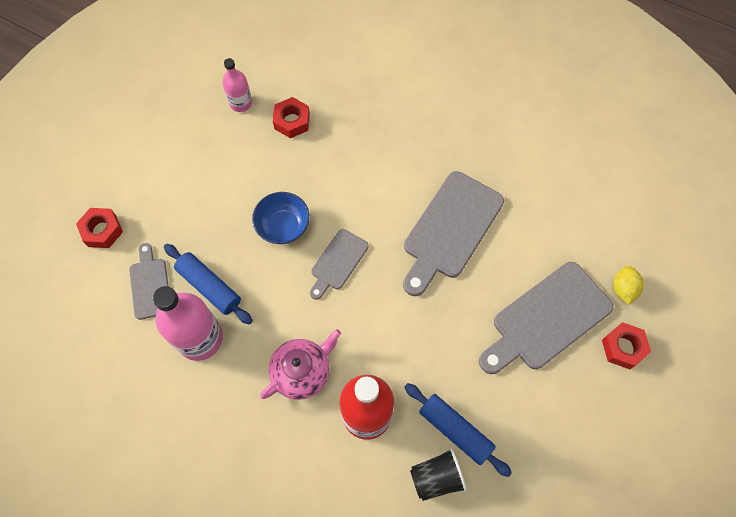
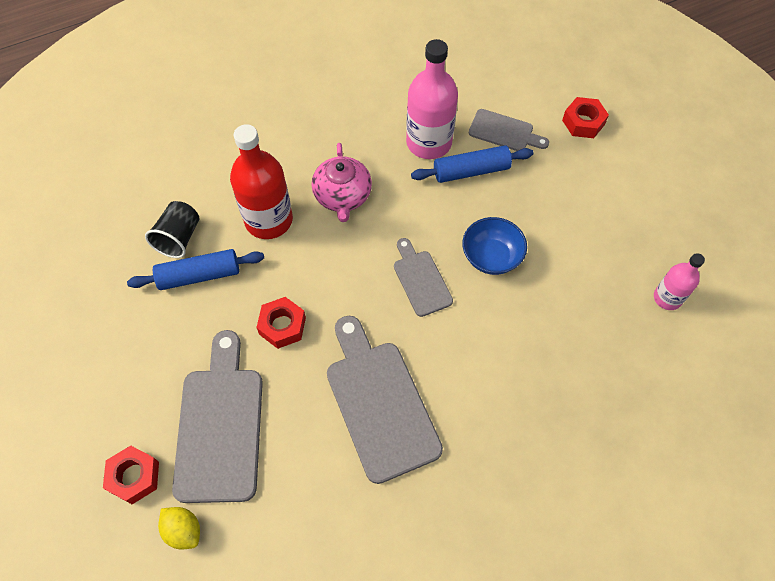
camera: 125 degrees right, 5 degrees down
(292, 121) = (613, 333): red nut -> red nut (282, 326)

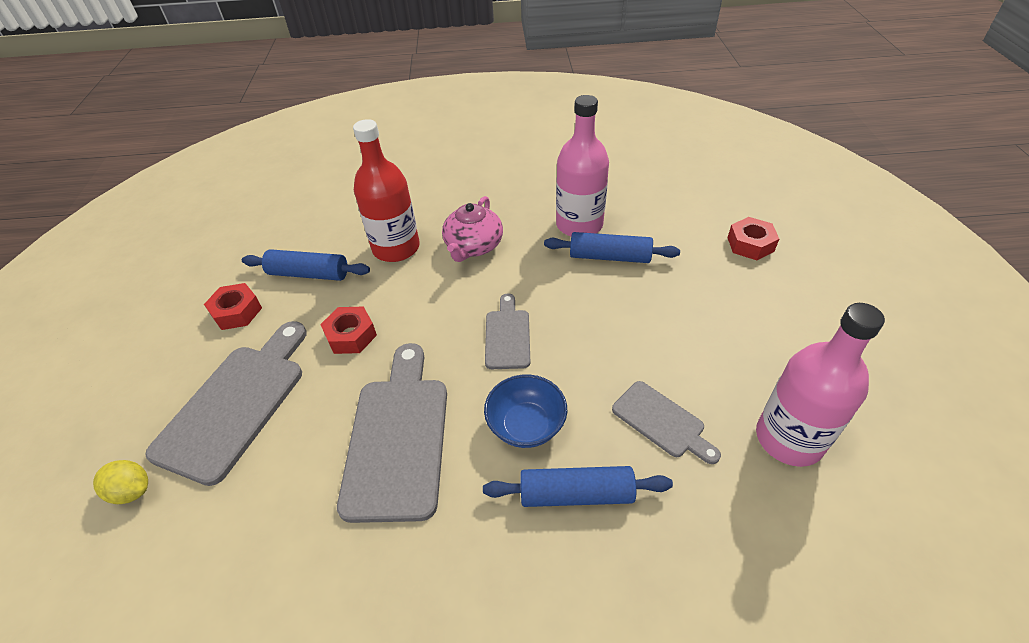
camera: 25 degrees right, 15 degrees down
(134, 476) = (131, 422): red nut -> red nut (237, 312)
(179, 238) = (313, 242): black cup -> none
(183, 530) = (132, 491): yellow lemon -> yellow lemon turned 45 degrees counterclockwise
(491, 257) = (593, 336): blue bowl -> blue bowl (526, 425)
(504, 132) = (660, 233): grey cutting board -> grey cutting board (662, 421)
(537, 396) = (576, 494): none -> blue rolling pin
(667, 298) = (789, 438): pink bottle -> pink bottle, size x1.77

